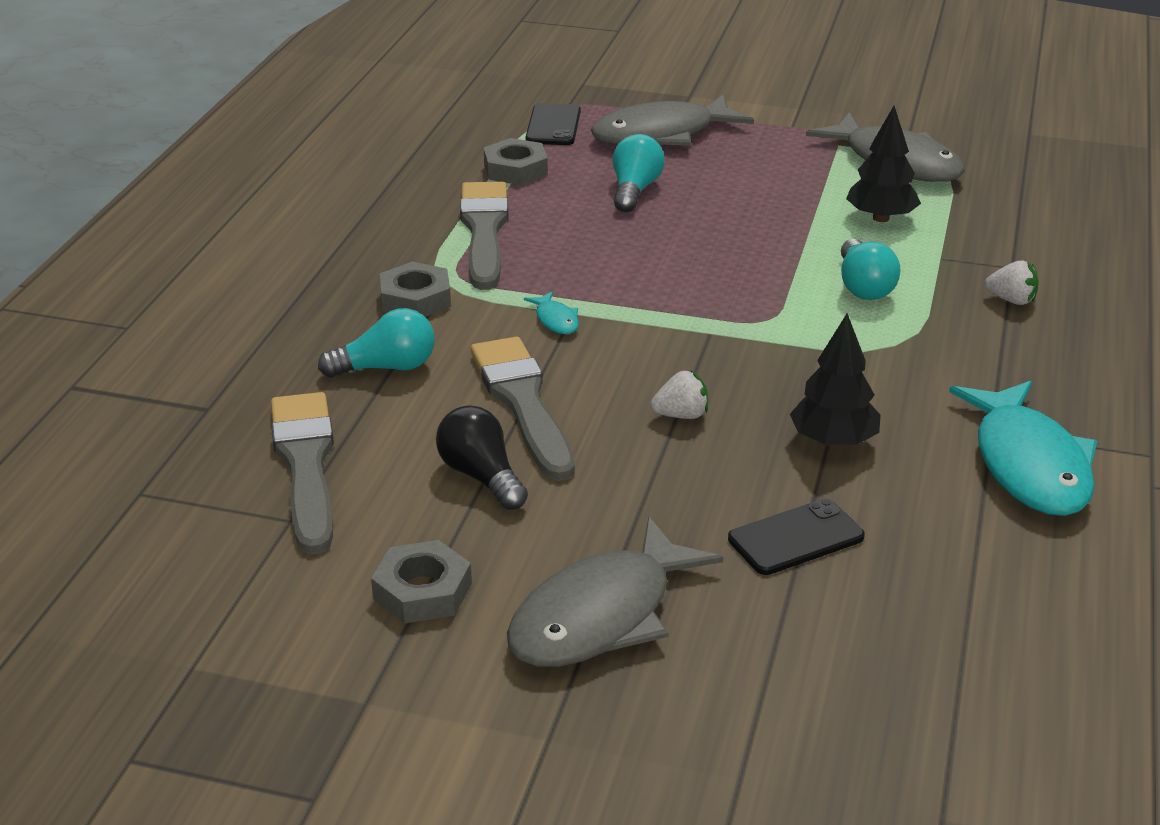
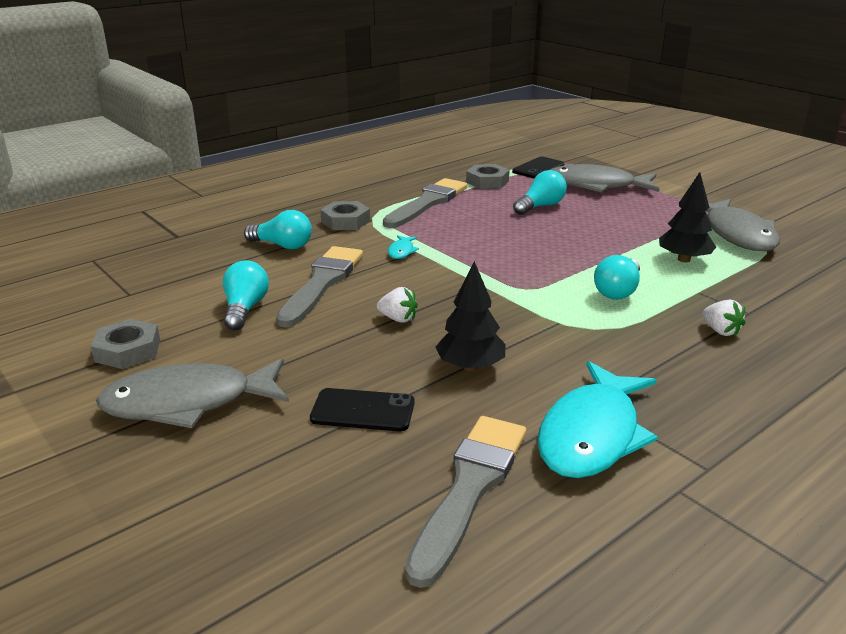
camera: 35 degrees right, 5 degrees down
(305, 465) = (176, 274): grey brush -> grey brush (469, 488)
(481, 477) = (245, 309): black light bulb -> turquoise light bulb

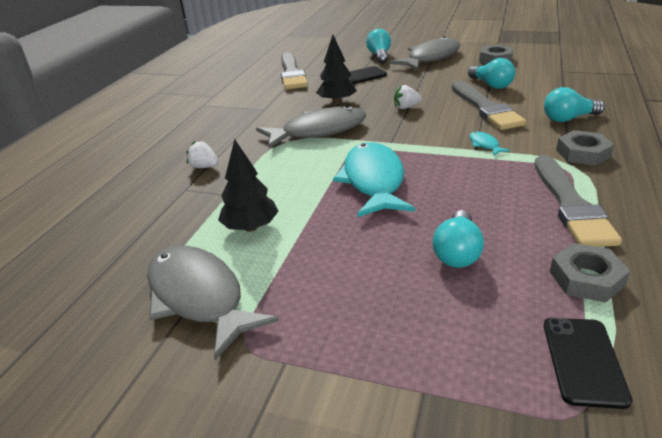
camera: 150 degrees right, 5 degrees up
(592, 434) = (257, 99): turquoise fish -> turquoise fish (373, 181)
(596, 186) = (442, 343): grey fish -> grey fish (318, 131)
(618, 291) = (290, 172): turquoise light bulb -> turquoise light bulb (379, 56)

